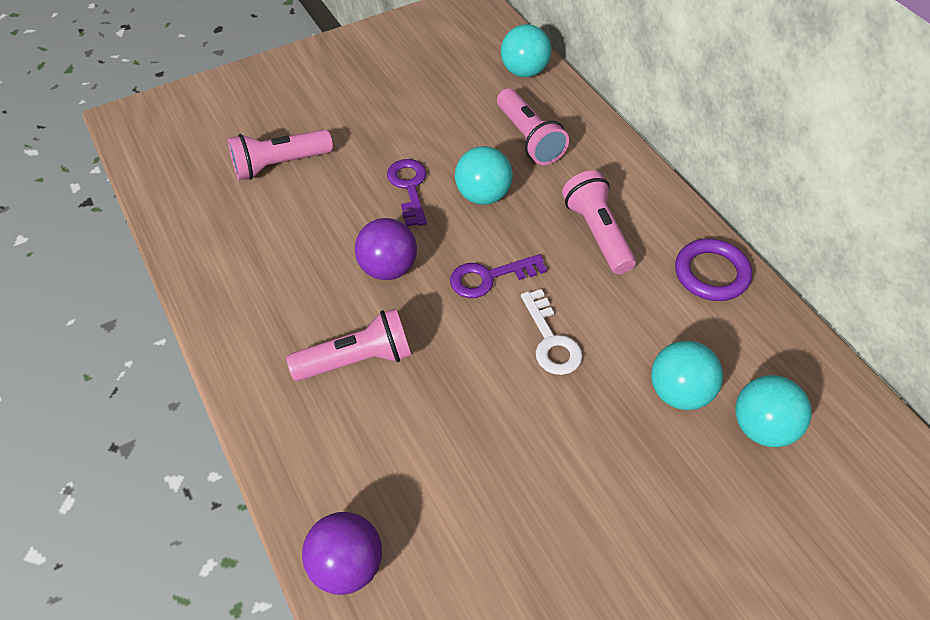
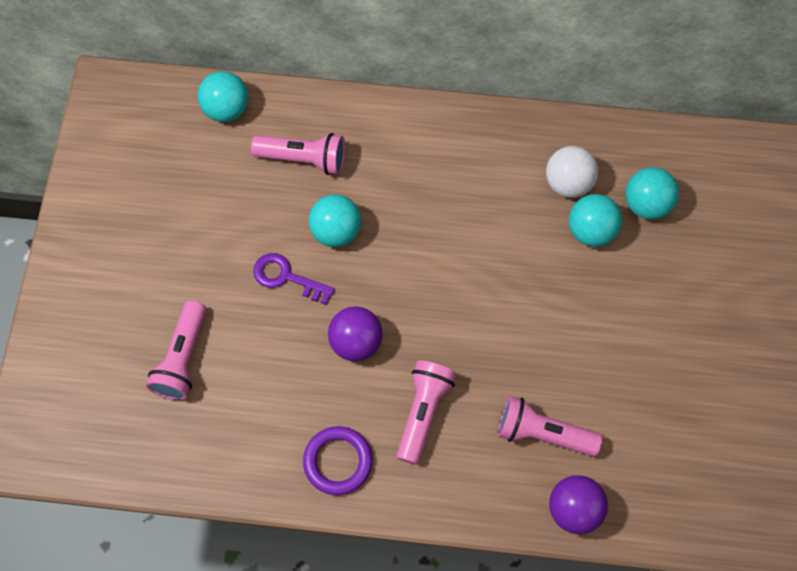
camera: 55 degrees left, 15 degrees up
(489, 277) = (416, 279): purple key -> none
(551, 340) = (498, 277): white key -> none
(597, 233) = (431, 181): pink flashlight -> pink flashlight (543, 433)
(710, 341) = (568, 183): none -> white ball
(711, 273) = (518, 138): purple ring -> purple ring (338, 461)

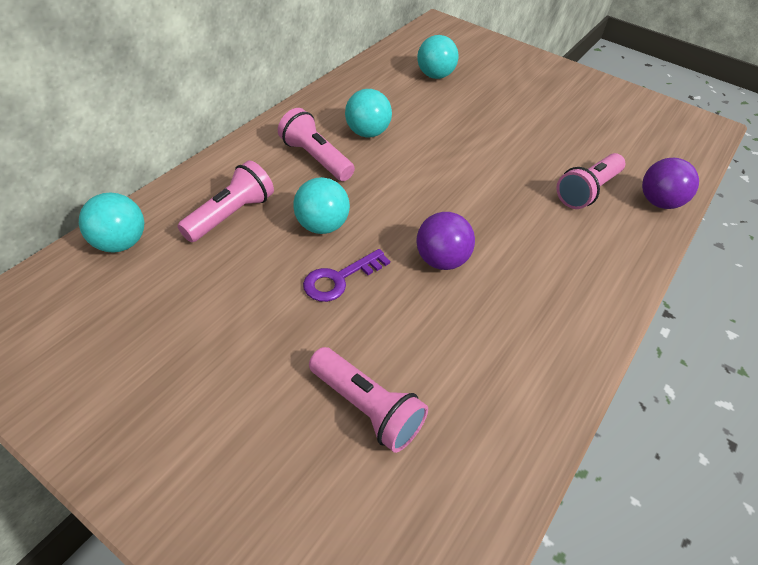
camera: 65 degrees left, 20 degrees down
(338, 461) = (556, 326): purple ring -> none
(423, 412) = (535, 247): pink flashlight -> pink flashlight (315, 158)
(568, 183) = (390, 97): white ball -> none
(591, 230) = (436, 103): turquoise ball -> turquoise ball (367, 133)

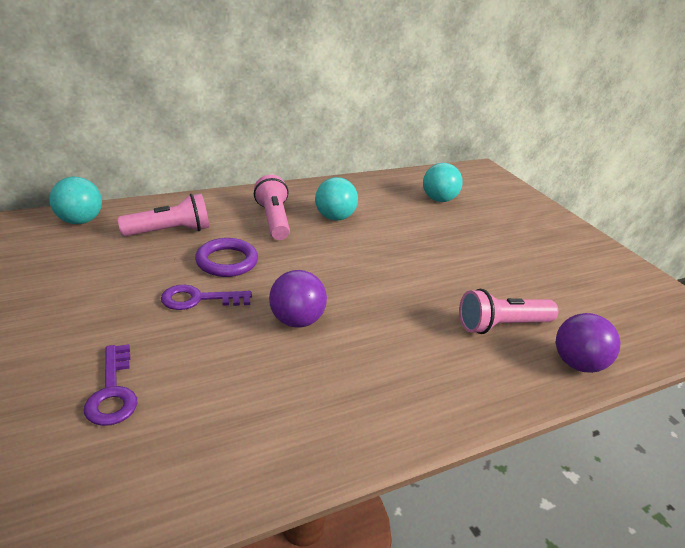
camera: 30 degrees right, 15 degrees down
(321, 226) = (227, 261): turquoise ball -> purple ring
(366, 408) = (113, 392): pink flashlight -> purple key

